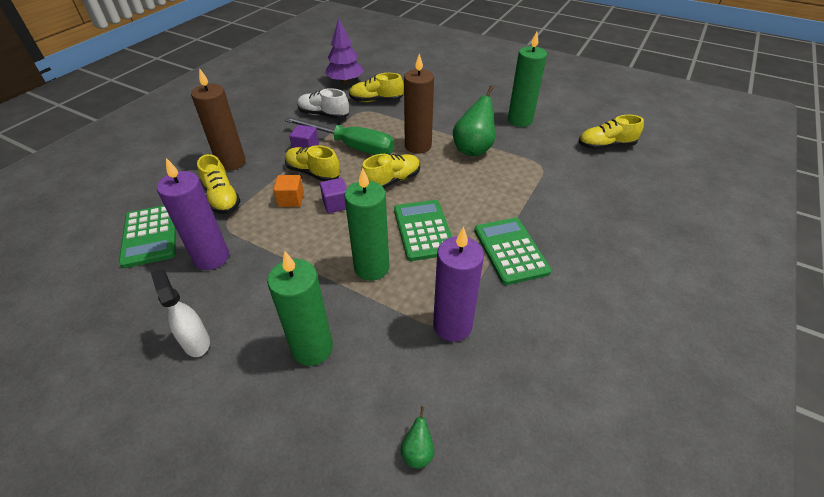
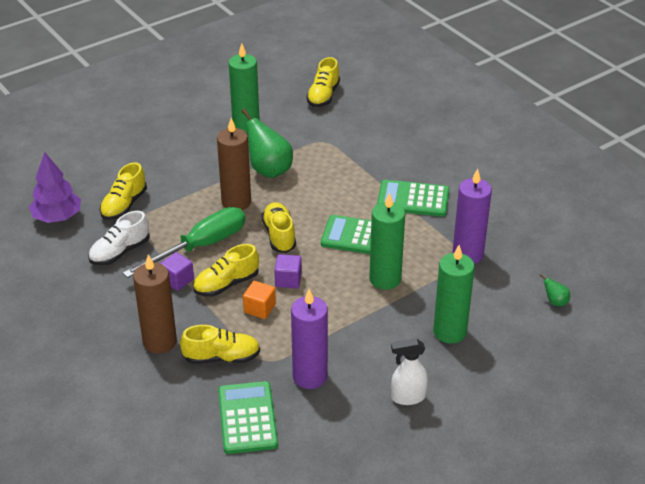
camera: 65 degrees left, 5 degrees down
(150, 236) = (247, 418): green calculator -> green calculator turned 105 degrees counterclockwise

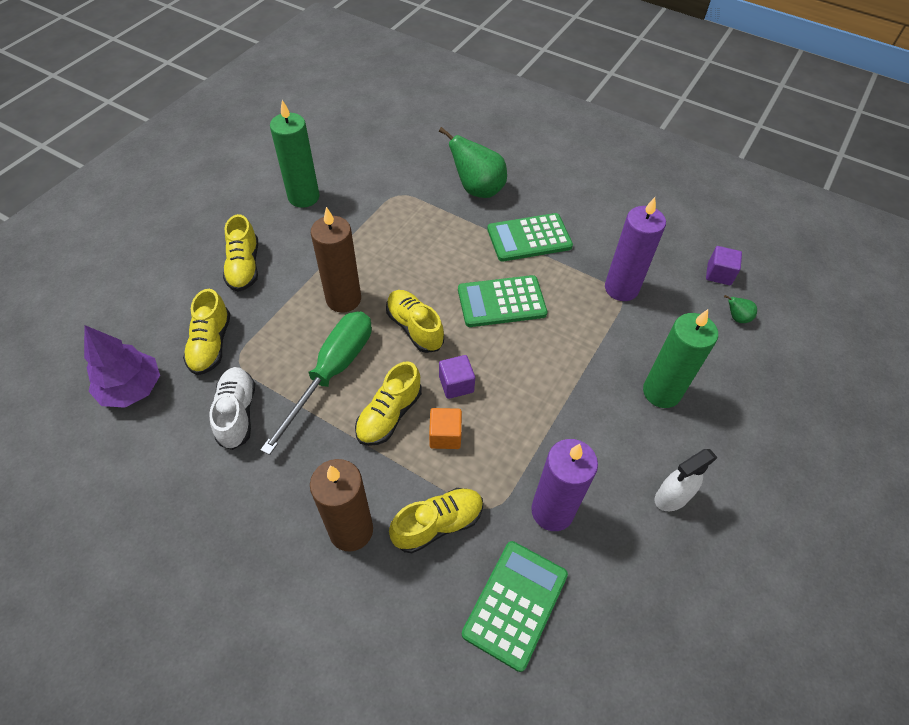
camera: 25 degrees left, 15 degrees up
(120, 252) = (237, 413): white shoe -> white shoe turned 150 degrees clockwise
(177, 280) = (328, 429): purple cube -> purple cube (719, 274)
(247, 418) = (515, 604): green calculator -> green calculator turned 60 degrees clockwise
(269, 170) = (359, 246): green pear -> green pear (477, 189)
(323, 96) = (369, 140): yellow shoe -> yellow shoe (244, 267)
(385, 279) = (558, 347): green candle -> none

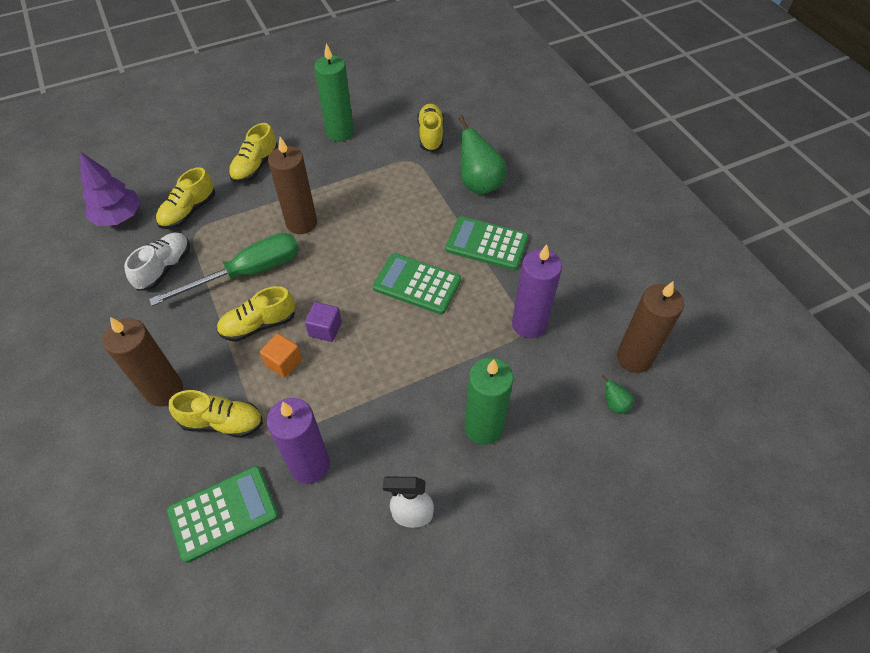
camera: 35 degrees right, 0 degrees up
(415, 328) = (333, 270): yellow shoe -> yellow shoe (430, 135)
(719, 274) = (634, 358): purple cube -> brown candle

